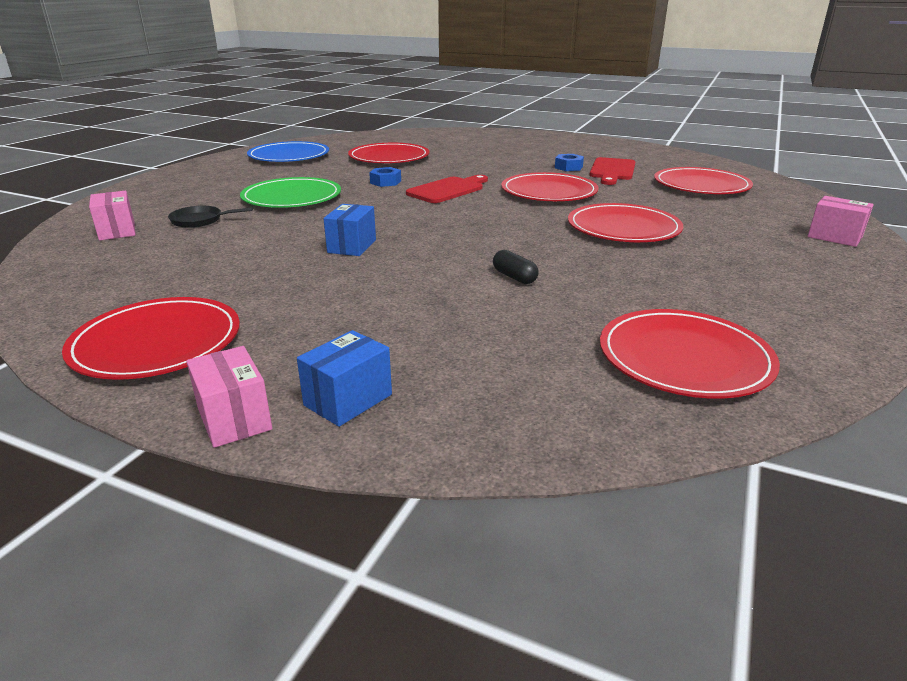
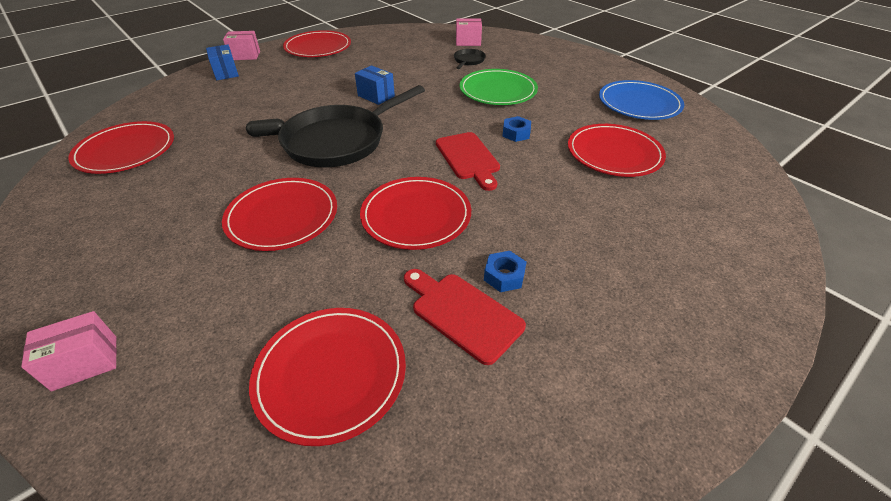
camera: 115 degrees right, 15 degrees up
(480, 238) = (340, 141): none -> black pan

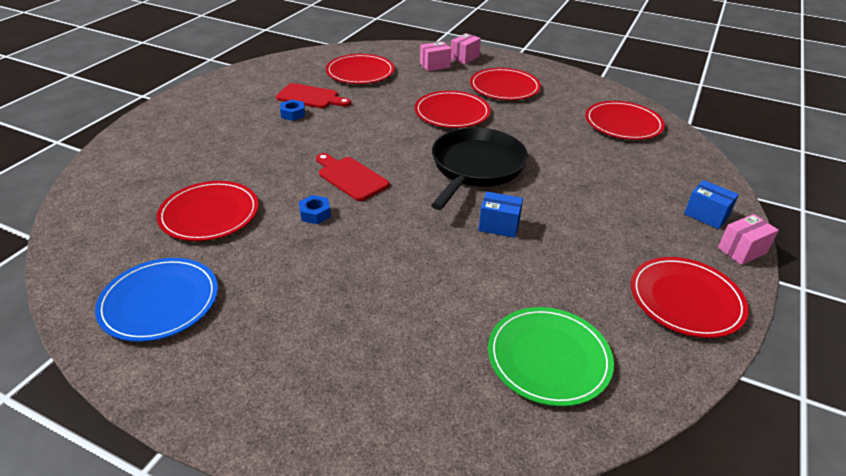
camera: 155 degrees right, 5 degrees down
(268, 134) = (543, 159): black capsule -> none
(416, 215) = (365, 130): red plate -> red plate (504, 87)
(468, 42) = (472, 400): pink box -> pink box (435, 65)
(468, 60) = (436, 335): black pan -> none
(498, 90) = (360, 275): green plate -> green plate (548, 358)

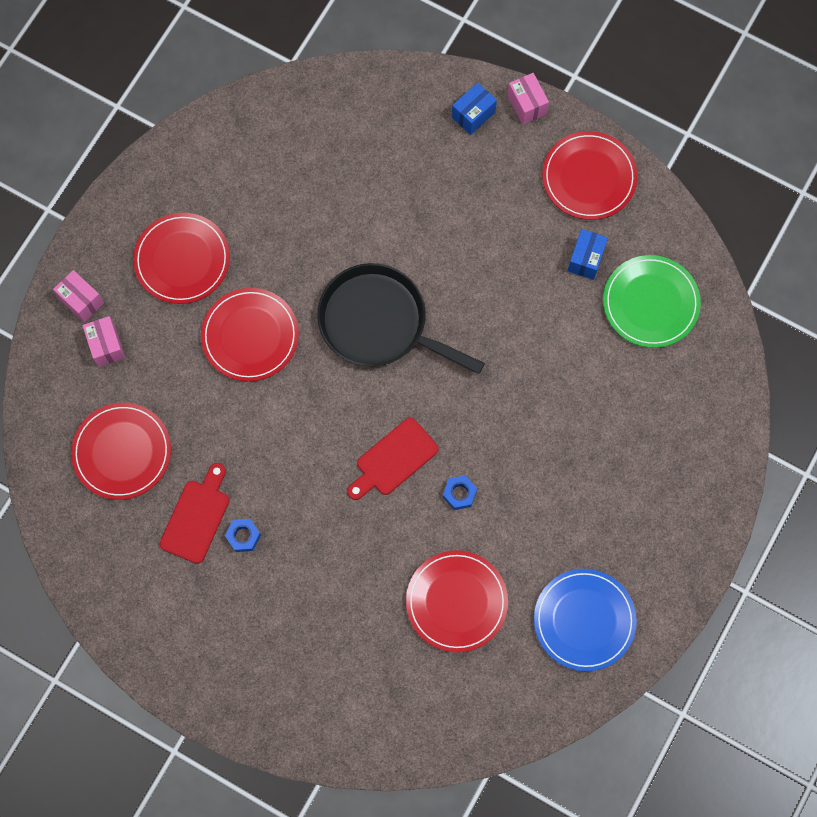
camera: 85 degrees left, 35 degrees up
(499, 226) = (484, 314): blue box -> blue box (586, 259)
(623, 123) = (288, 137): red plate -> none

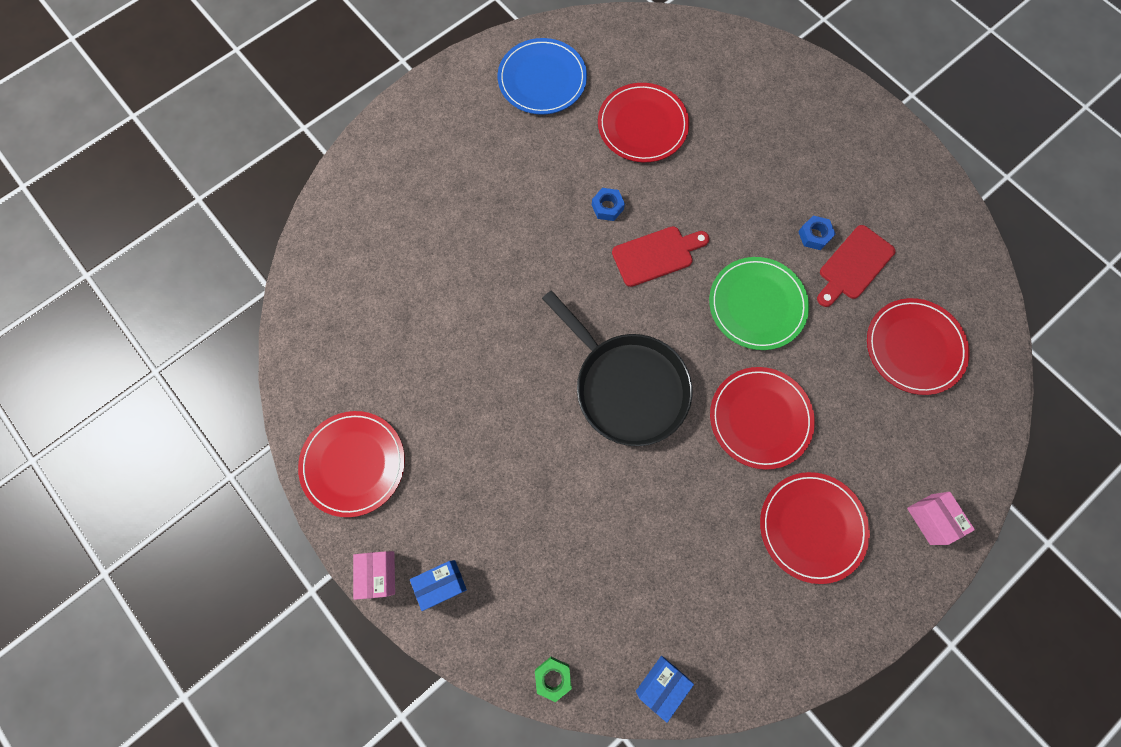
camera: 160 degrees left, 0 degrees up
(106, 346) = (911, 460): pink box -> none
(359, 81) = (553, 677): none -> green nut
(586, 259) = (398, 378): blue box -> blue box (661, 684)
(650, 303) = (357, 314): green plate -> green plate (757, 305)

